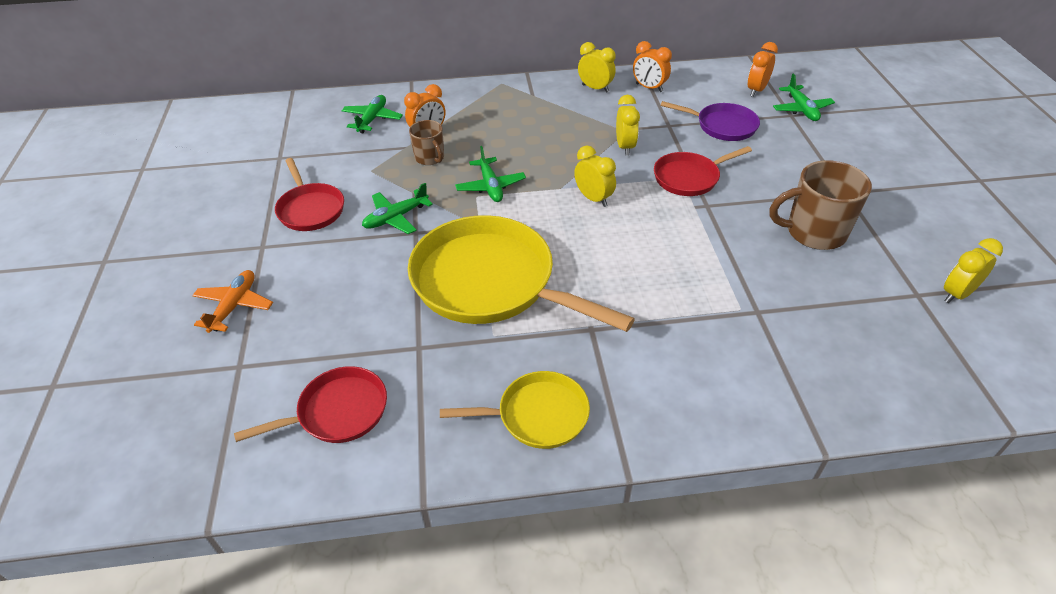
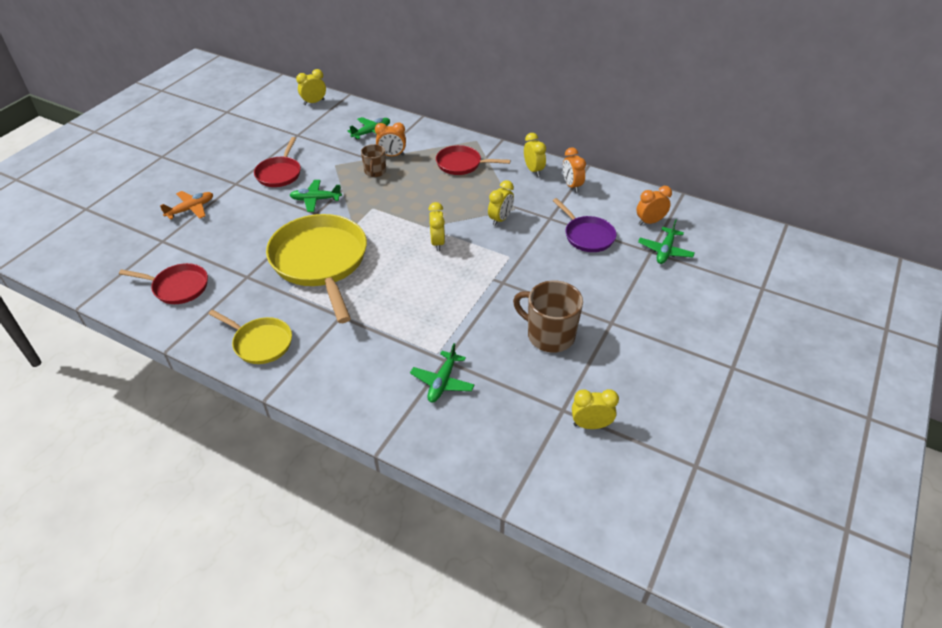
camera: 35 degrees right, 0 degrees up
(257, 114) = (314, 102): none -> yellow clock
(490, 186) = (388, 206): green plane -> green plane (442, 382)
(689, 178) = (515, 259): red pan -> red pan (461, 164)

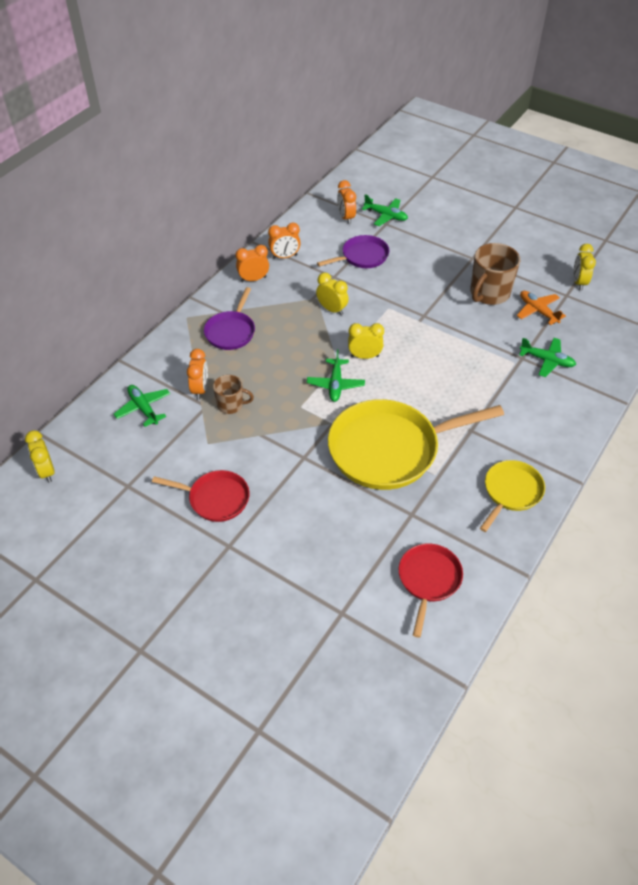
camera: 85 degrees left, 5 degrees up
(191, 209) = (278, 590): orange plane -> orange plane (538, 311)
(315, 200) = (277, 458): green plane -> green plane (335, 384)
(461, 164) = (231, 331): red pan -> purple pan
(533, 170) = (253, 279): yellow clock -> orange clock

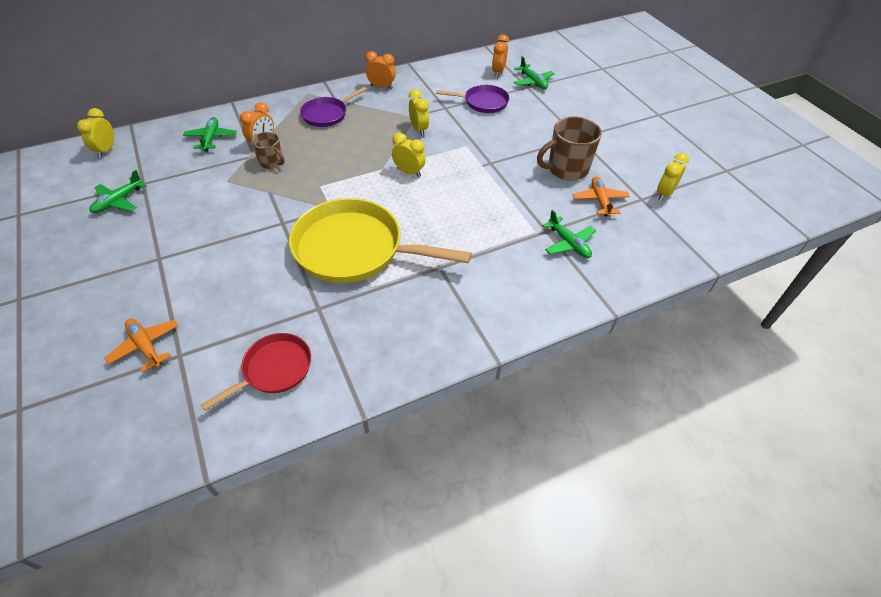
camera: 30 degrees right, 0 degrees up
(215, 499) = (188, 221): red pan -> none
(285, 257) = (421, 81): orange clock -> none
(306, 622) = (145, 346): none -> orange plane
(335, 384) = (364, 182): green plane -> green plane (119, 201)
(511, 492) = (422, 336): yellow pan -> none

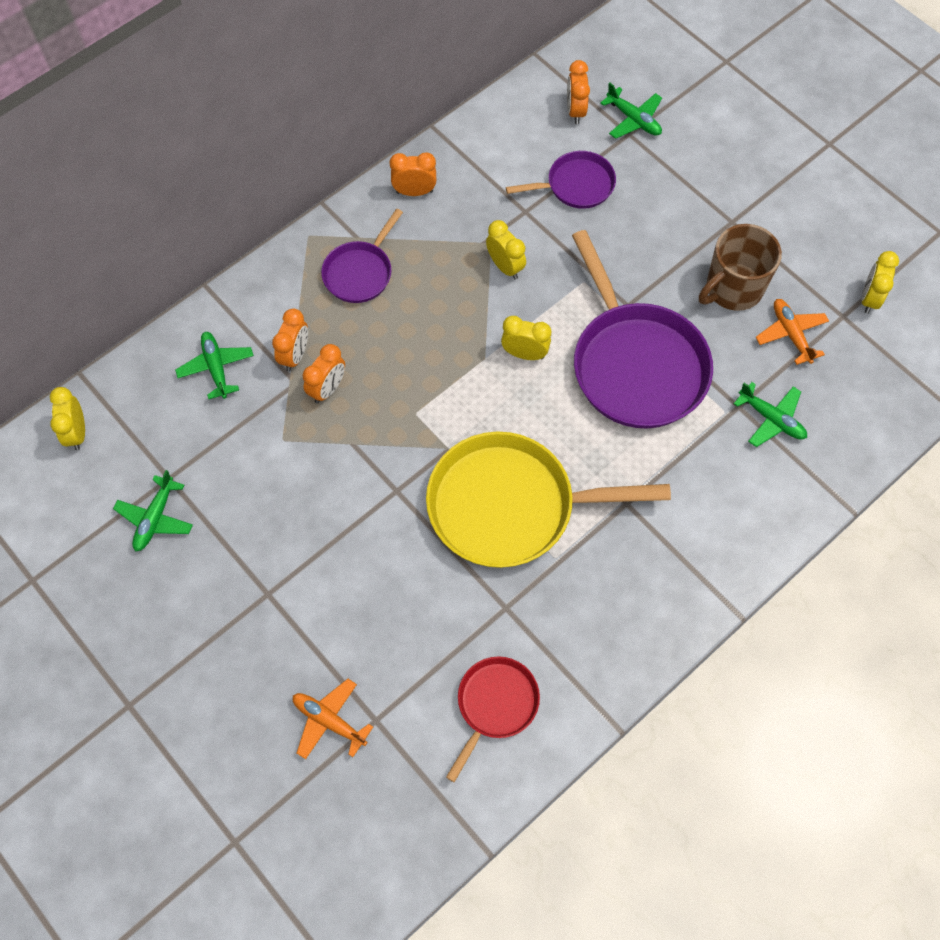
camera: 15 degrees left, 15 degrees up
(271, 162) = (327, 389): brown mug -> orange clock
(482, 193) = (635, 364): none -> purple pan

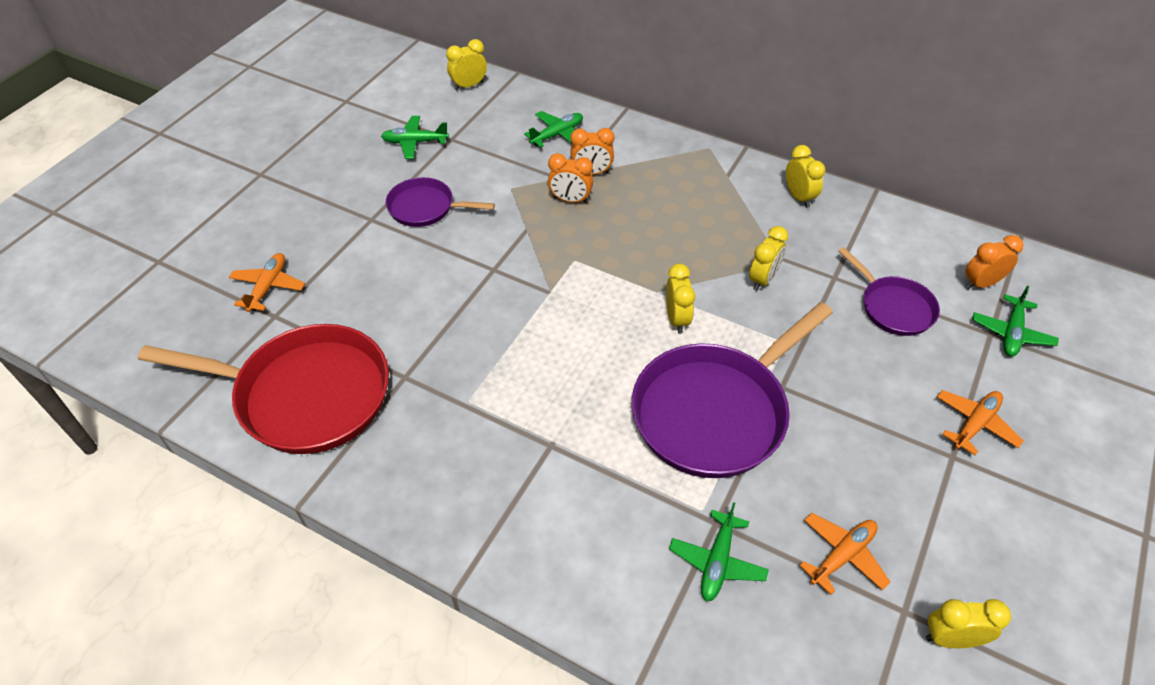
camera: 70 degrees right, 15 degrees down
(360, 272) = (693, 187): purple pan -> purple pan (425, 207)
(414, 192) = (798, 197): orange clock -> yellow clock
(495, 705) = (305, 395): red pan -> red pan, size x1.90
(510, 506) = (510, 352): yellow pan -> none
(709, 192) = (974, 424): none -> orange plane
(732, 289) = (864, 479): brown mug -> none

